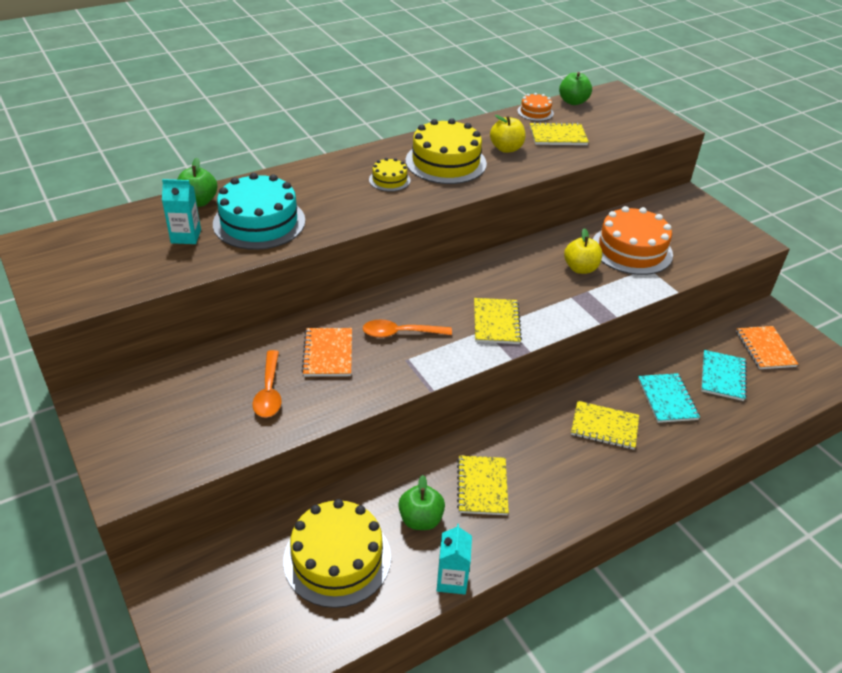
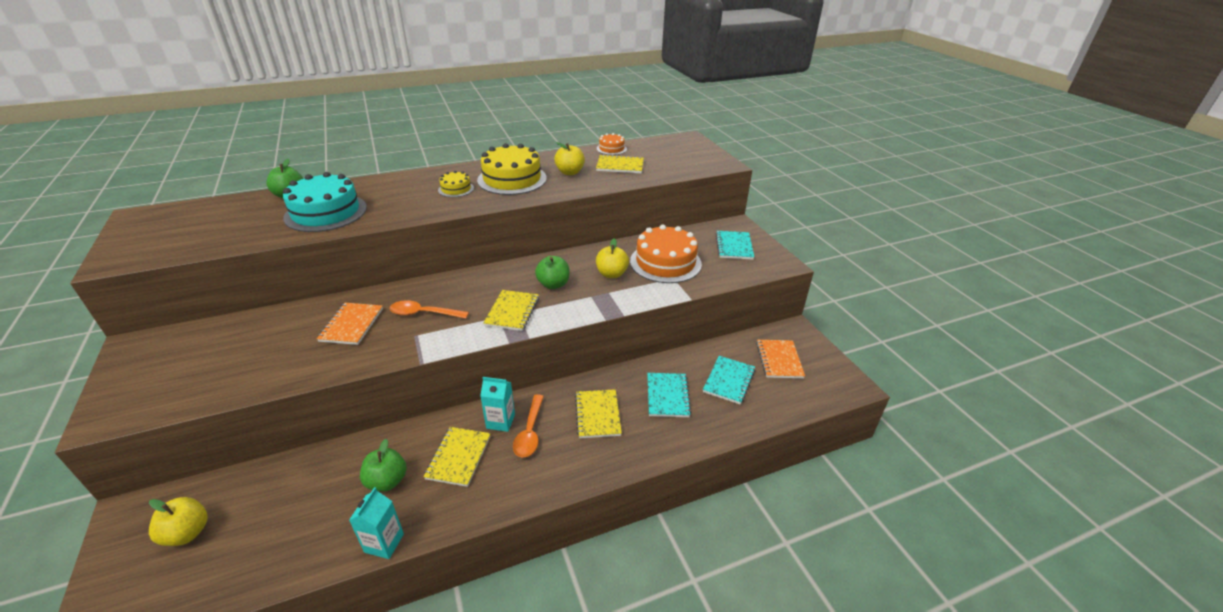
camera: 10 degrees right, 5 degrees down
(186, 236) = (259, 219): turquoise carton -> turquoise carton (500, 421)
(240, 596) = (187, 533): none -> yellow apple
(269, 392) = (281, 351): orange spoon -> orange spoon (530, 432)
(337, 558) = (292, 508): yellow cake -> none
(573, 102) = (648, 143): green apple -> green apple (553, 284)
(604, 426) = (598, 415): yellow notebook -> yellow notebook turned 60 degrees clockwise
(696, 224) = (734, 246): none -> turquoise notebook

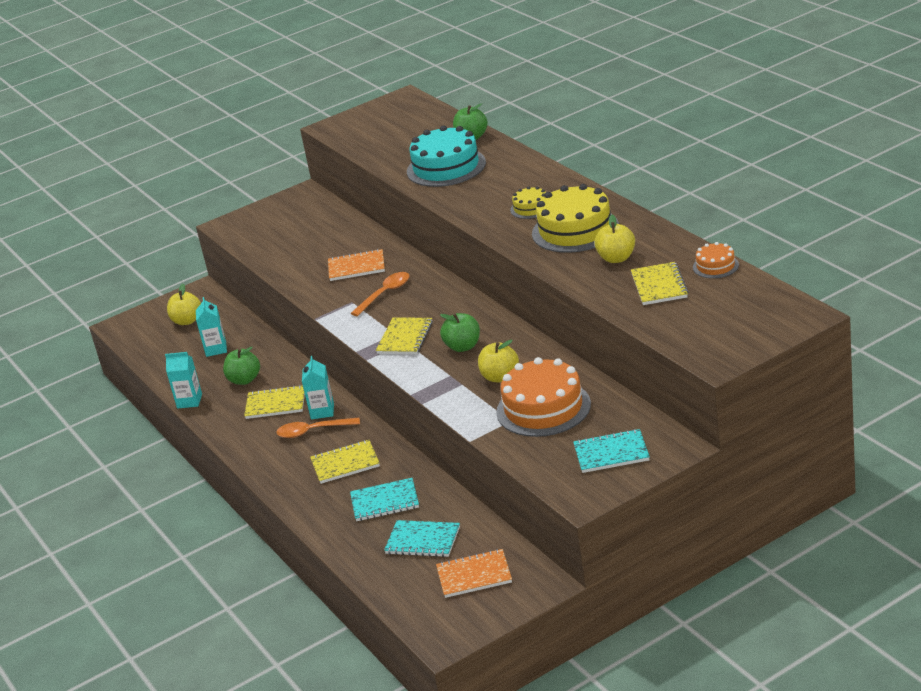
camera: 85 degrees right, 5 degrees down
(292, 505) = (216, 349): none -> turquoise carton
(423, 313) = (385, 294): orange spoon -> orange spoon turned 45 degrees clockwise
(512, 312) = (405, 338): yellow notebook -> yellow notebook turned 75 degrees counterclockwise

